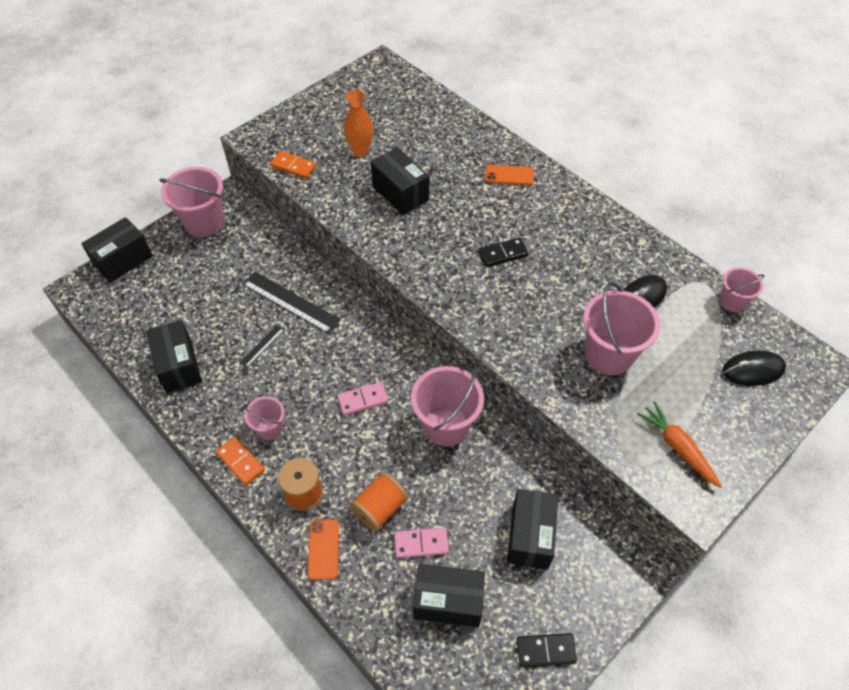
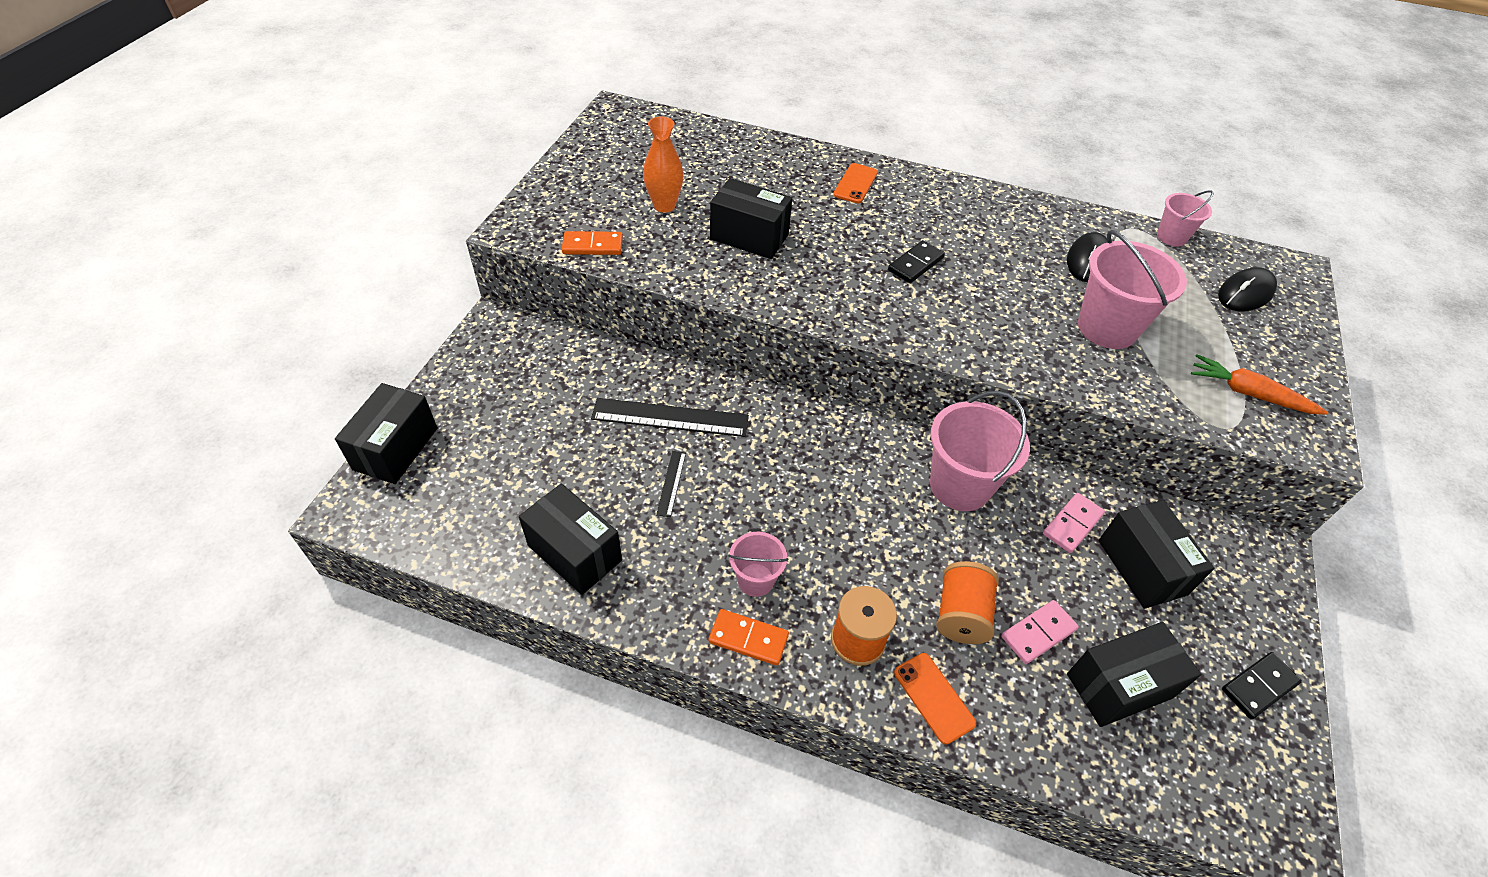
camera: 30 degrees left, 5 degrees down
(204, 223) = (484, 363): pink bucket -> none
(363, 400) = (844, 496): pink domino -> pink domino (1072, 524)
(509, 175) = (855, 184): orange phone -> orange phone turned 45 degrees counterclockwise

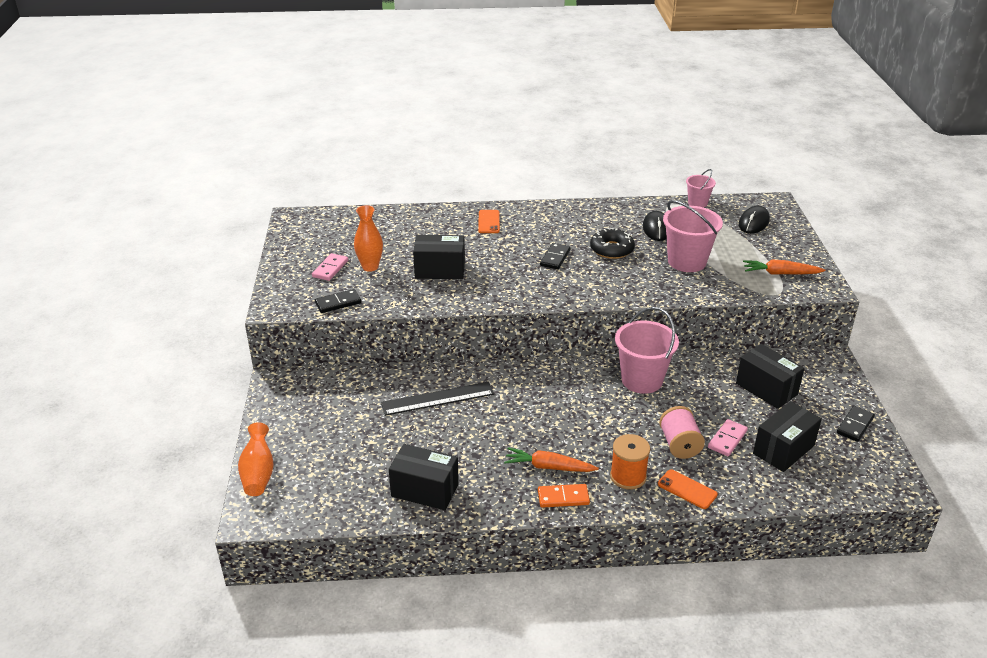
camera: 20 degrees left, 15 degrees down
(395, 448) = (258, 473): black box -> orange vase
(592, 246) = (338, 303): orange domino -> black domino
(671, 483) = (462, 434): black ruler -> none
(755, 580) = (549, 467): pink bucket -> orange carrot
(961, 614) = (679, 445): orange spool -> pink spool
(1004, 275) = (611, 249): none -> black donut
(1072, 524) = (717, 380): pink domino -> pink domino (330, 269)

